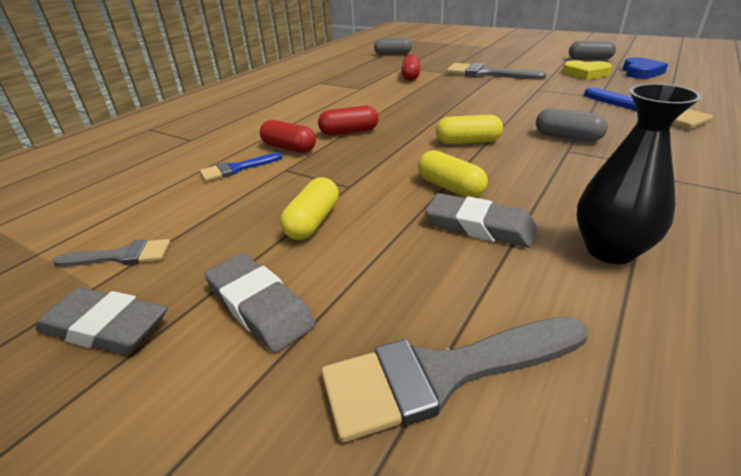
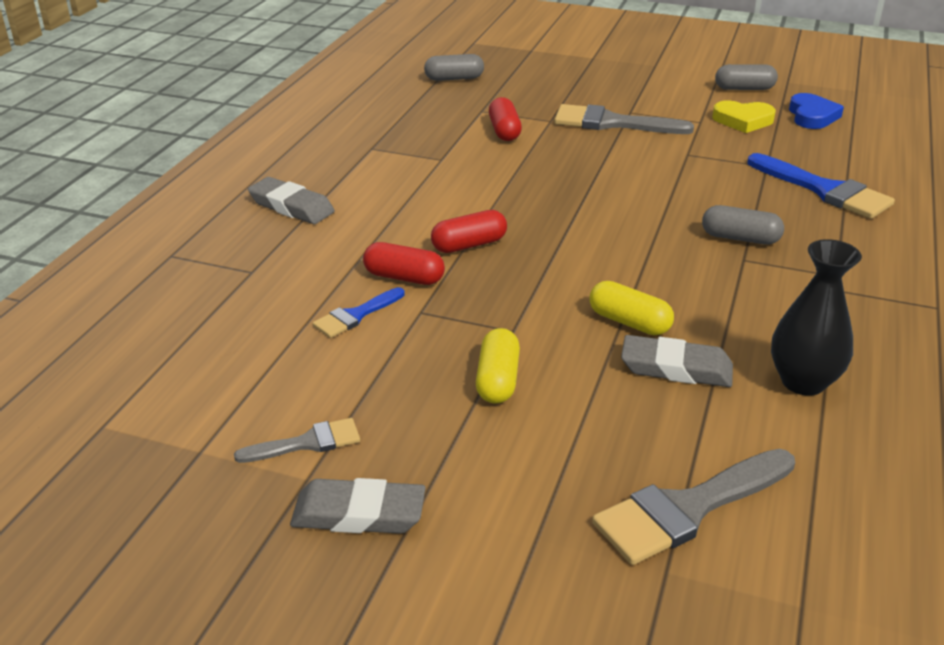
camera: 15 degrees left, 0 degrees up
(259, 306) = (498, 475): grey eraser -> grey eraser (291, 206)
(467, 142) = (626, 253): yellow capsule -> none

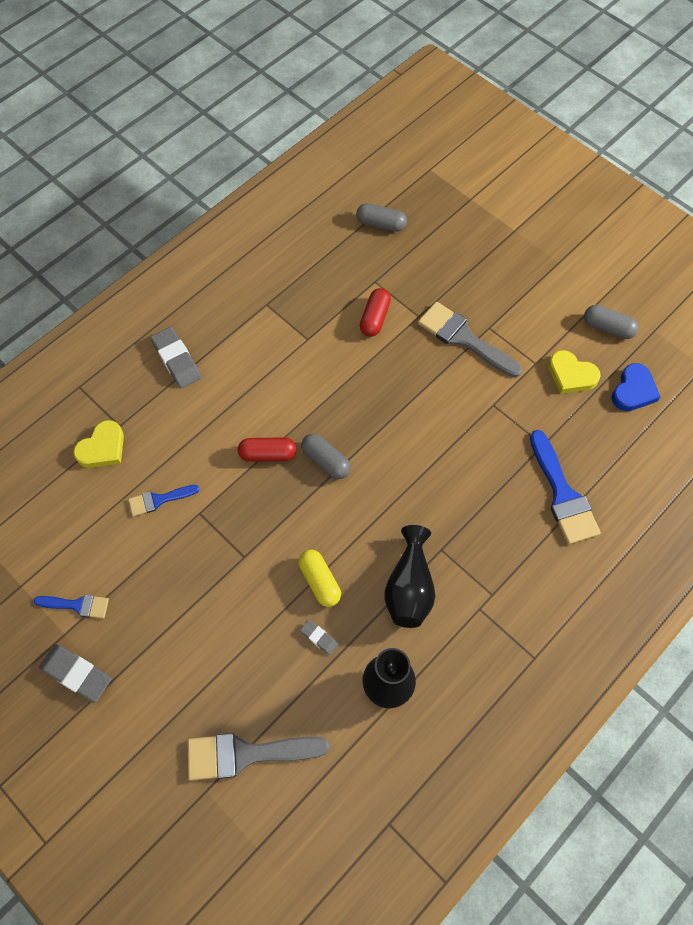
camera: 25 degrees right, 30 degrees up
(241, 294) = (102, 448): none -> yellow heart
(307, 443) = (77, 605): grey brush -> blue brush
(404, 277) = (207, 473): red capsule -> none
(497, 380) = (208, 599): yellow capsule -> none
(676, 368) = (319, 638): grey eraser -> grey eraser, size x0.53
(740, 238) = (455, 525): grey capsule -> grey capsule (326, 461)
(740, 296) = (409, 587): none -> black vase

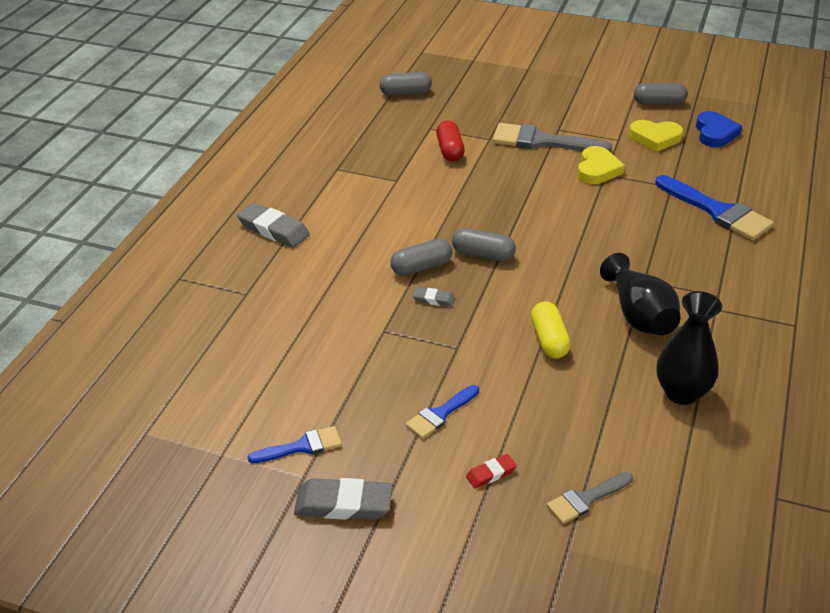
camera: 25 degrees left, 25 degrees down
(102, 448) = (240, 315): yellow heart -> yellow heart (597, 169)
(159, 500) = (332, 334): blue brush -> blue brush (440, 414)
(193, 696) = (491, 474): none -> red eraser
(246, 754) = (586, 499): grey brush -> grey brush, size x0.56
(268, 454) = (421, 267): red capsule -> grey capsule
(319, 638) = (584, 381): grey eraser -> grey eraser (433, 299)
(320, 581) = (549, 340): yellow capsule -> yellow capsule turned 45 degrees clockwise

